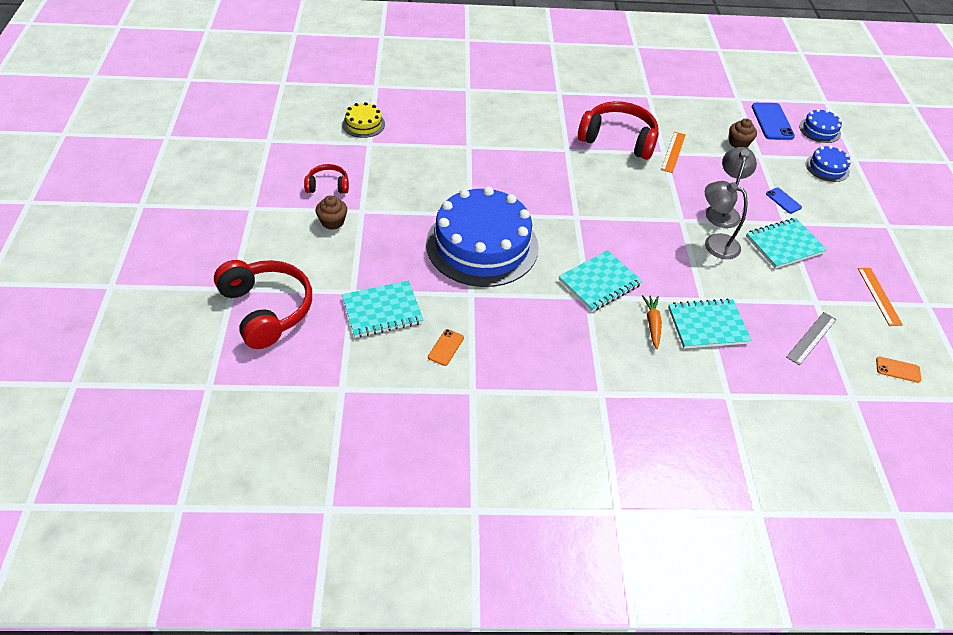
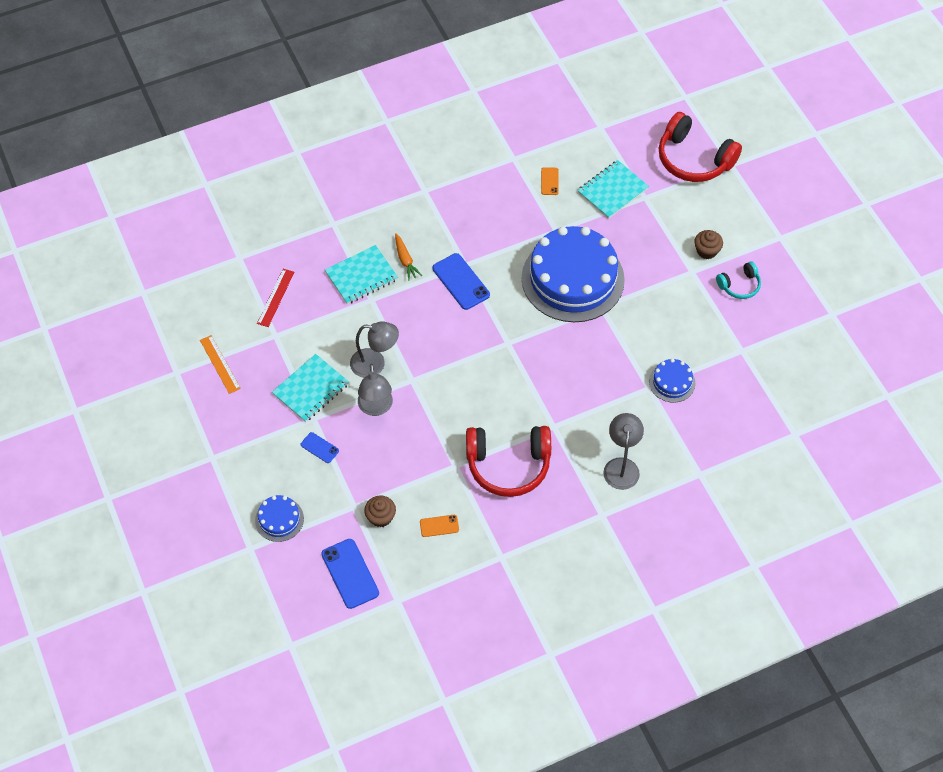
camera: 160 degrees right, 10 degrees up
(328, 186) = (739, 285): red headphones -> turquoise headphones
(363, 124) = (765, 373): yellow cake -> none
(526, 111) = (621, 466): none -> grey lamp
(599, 282) = (461, 281): turquoise notebook -> blue phone
(673, 152) = (446, 471): orange ruler -> none
(811, 338) = (275, 297): grey ruler -> red ruler
(819, 130) = (293, 583): blue cake -> blue cake (672, 382)
(898, 369) = (204, 295): orange phone -> orange phone (439, 526)

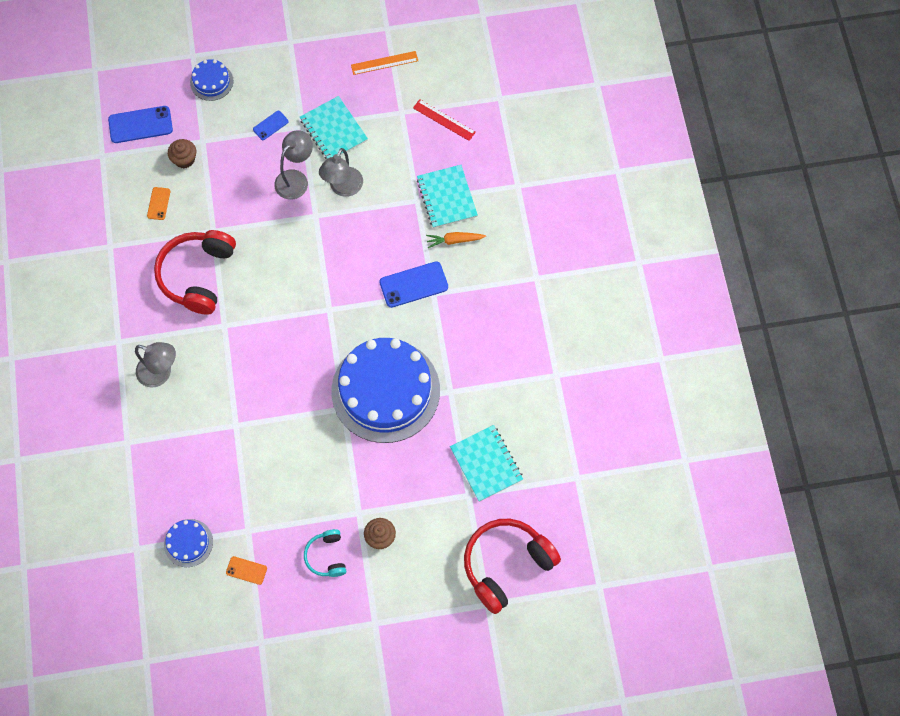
camera: 105 degrees right, 10 degrees up
(376, 408) = (296, 179): grey lamp -> grey lamp turned 120 degrees clockwise
(549, 181) = (516, 403): orange phone -> orange phone (246, 570)
(672, 382) = (234, 449): blue cake -> blue cake (188, 543)

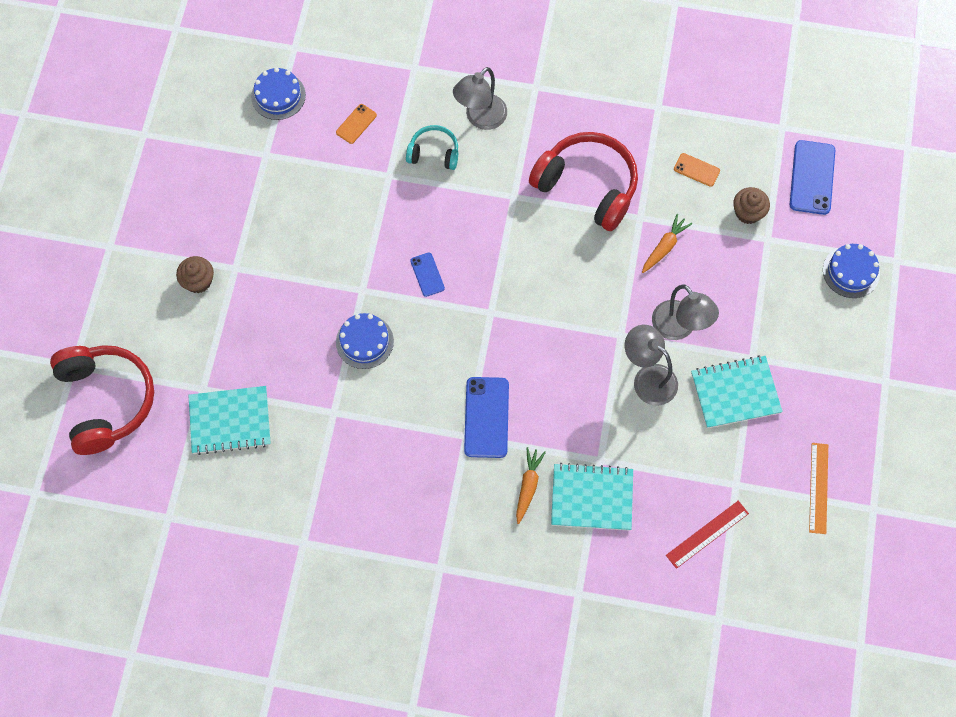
camera: 110 degrees right, 0 degrees up
(233, 207) = (664, 247): none -> orange carrot
(246, 570) = (224, 141): orange phone -> orange phone (356, 124)
(270, 125) = (765, 321): blue phone -> blue phone (427, 274)
(327, 556) = (202, 222): turquoise headphones -> turquoise headphones (434, 153)
(385, 390) = (364, 341): blue cake -> blue cake, size x0.43

